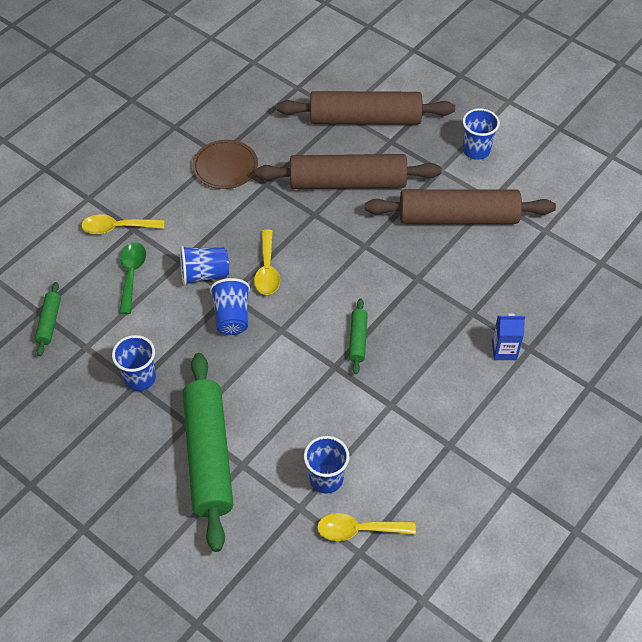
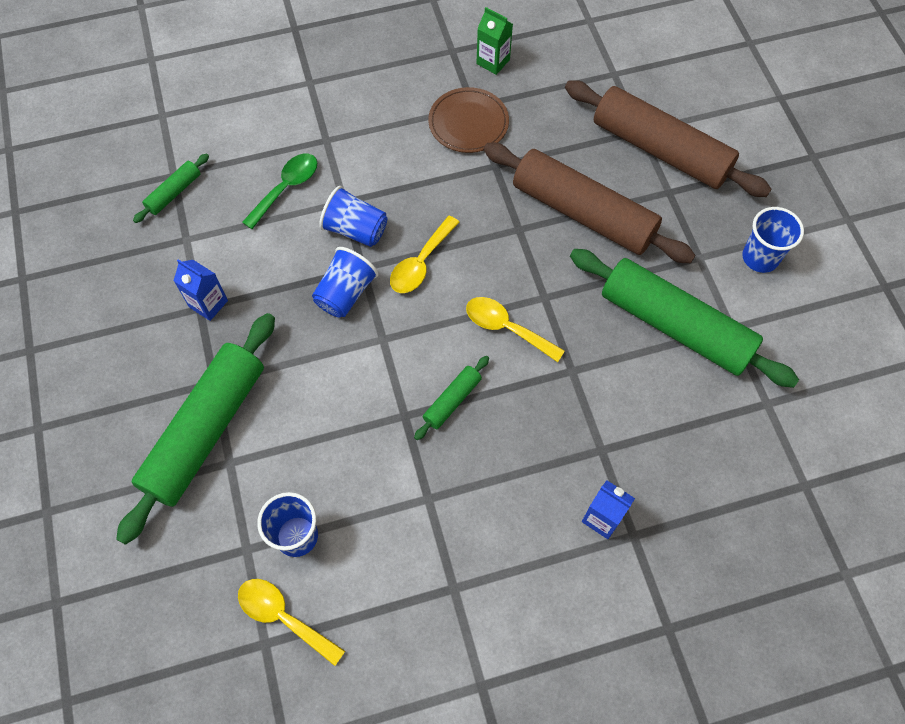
camera: 35 degrees right, 10 degrees up
(117, 227) = (312, 129): yellow spoon -> yellow spoon (507, 328)
(140, 378) = (208, 304): blue cup -> blue carton
(209, 120) = (493, 62): none -> green carton
(458, 217) = (675, 326): brown rolling pin -> green rolling pin

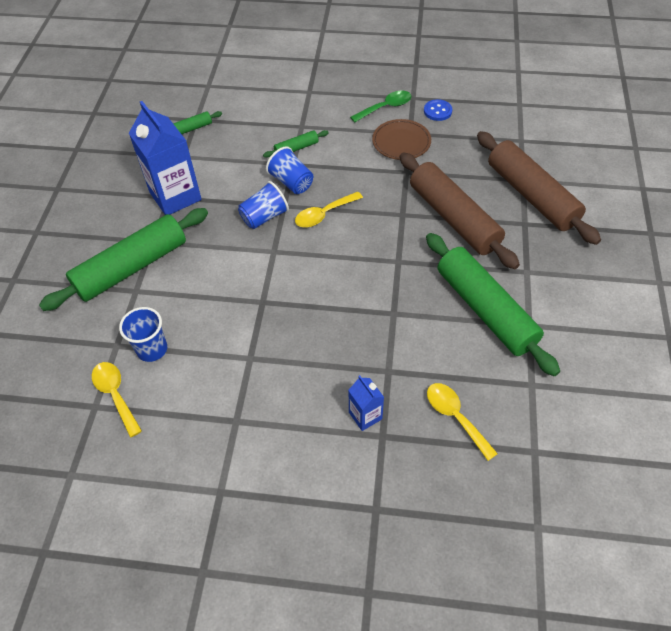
camera: 25 degrees right, 10 degrees down
(208, 304) = (175, 196): blue carton -> blue carton, size x2.02
(286, 188) = (260, 146): green spoon -> green spoon (385, 107)
(452, 400) = (299, 303): green rolling pin -> green rolling pin (296, 148)
(493, 62) = (437, 111): green carton -> blue button
(507, 328) = (361, 272): yellow spoon -> yellow spoon (455, 417)
(760, 257) = (574, 286): blue cup -> none

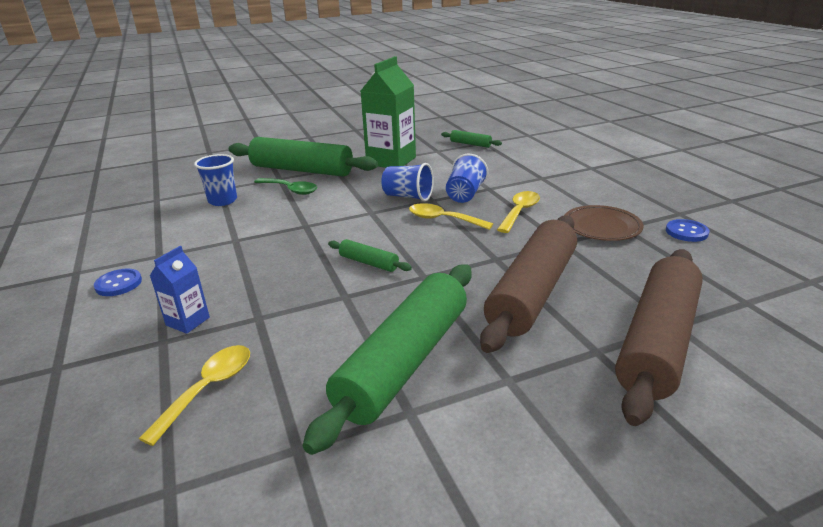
camera: 60 degrees right, 25 degrees down
(116, 395) = (170, 203): yellow spoon -> yellow spoon (519, 212)
(175, 196) = (391, 161): blue carton -> green carton
(270, 458) = (118, 284): none -> blue button
(296, 148) = (510, 184): green rolling pin -> green rolling pin (369, 263)
(385, 107) = (636, 204): green spoon -> green spoon (290, 190)

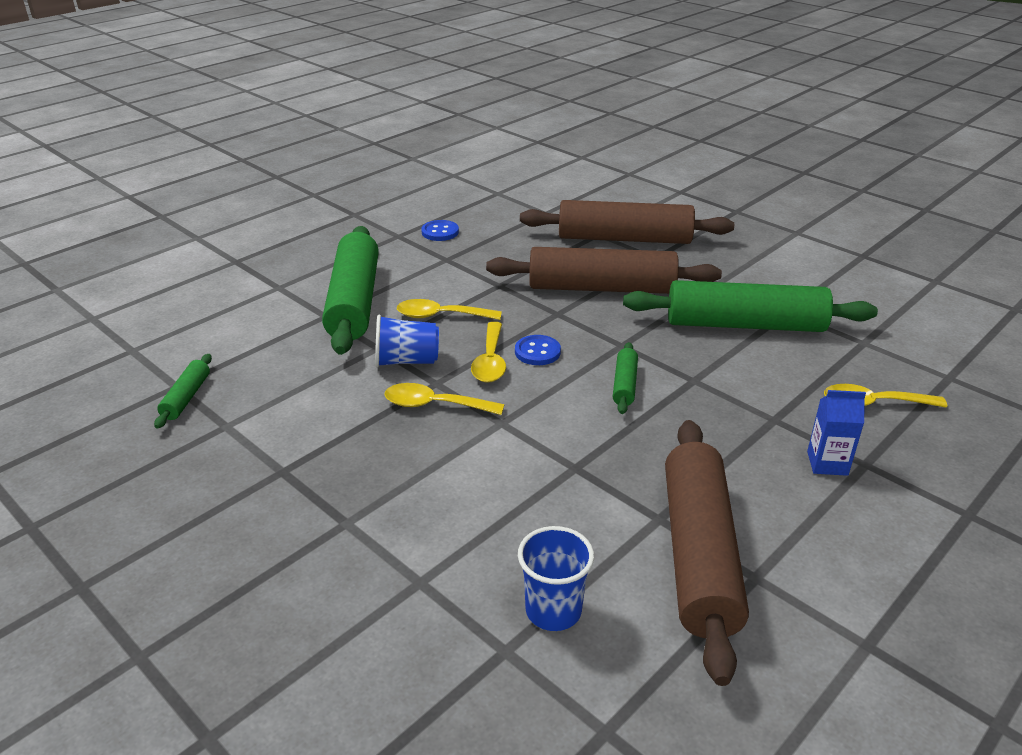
camera: 115 degrees left, 5 degrees up
(118, 284) = (839, 570): blue button -> blue button (537, 352)
(196, 243) = (698, 554): none -> brown rolling pin
(290, 190) = (466, 540): green spoon -> none
(302, 170) = (369, 566): green rolling pin -> green rolling pin (354, 302)
(391, 161) = (290, 464): green carton -> none
(408, 196) = (435, 405): blue cup -> yellow spoon
(601, 226) = (452, 269): brown plate -> none

